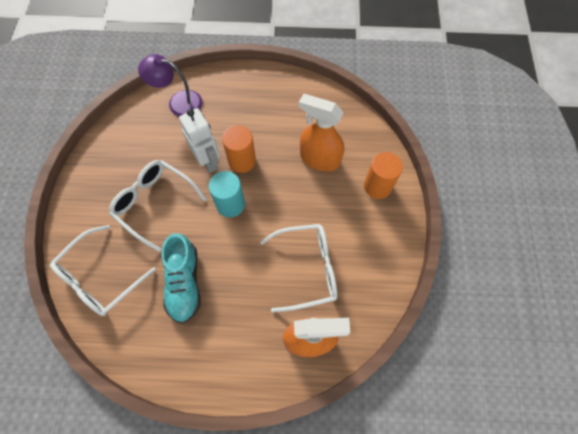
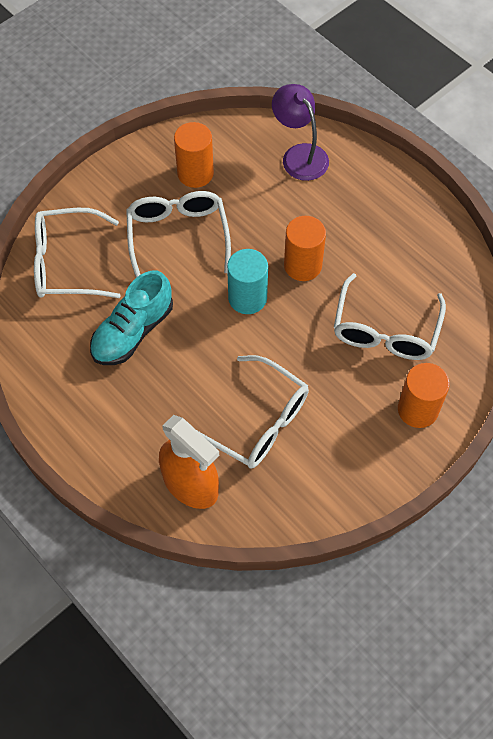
camera: 45 degrees right, 5 degrees down
(128, 159) = (195, 173): none -> orange cylinder
(208, 161) = (269, 238): white robot -> none
(319, 159) = (385, 330): orange spray bottle -> white glasses

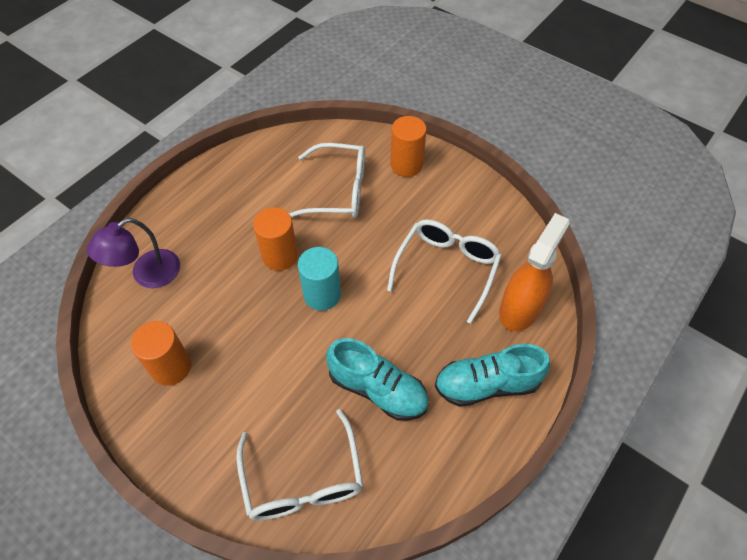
camera: 100 degrees left, 5 degrees down
(113, 428) = (487, 384): none -> turquoise shoe
(178, 237) = (257, 369): white glasses -> none

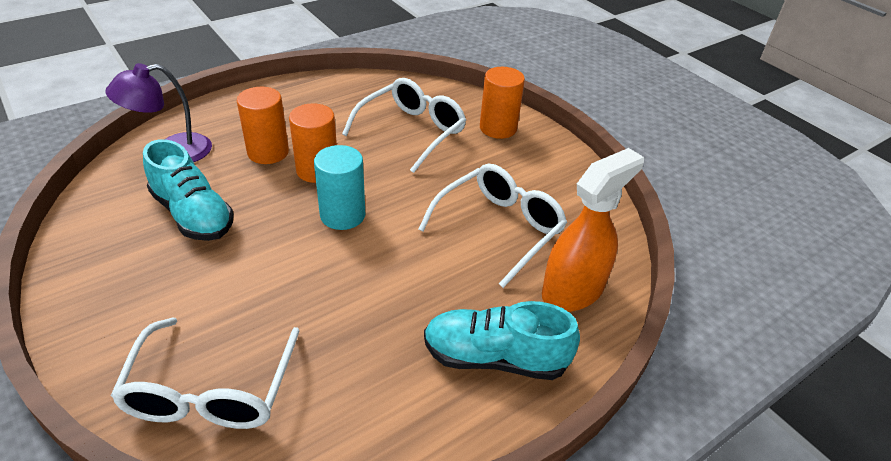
camera: 15 degrees right, 15 degrees down
(171, 367) = (139, 235): orange cylinder -> orange cylinder (268, 152)
(338, 190) = (411, 132): white glasses -> white glasses turned 75 degrees counterclockwise
(377, 389) = (355, 323): turquoise shoe -> turquoise shoe (193, 214)

